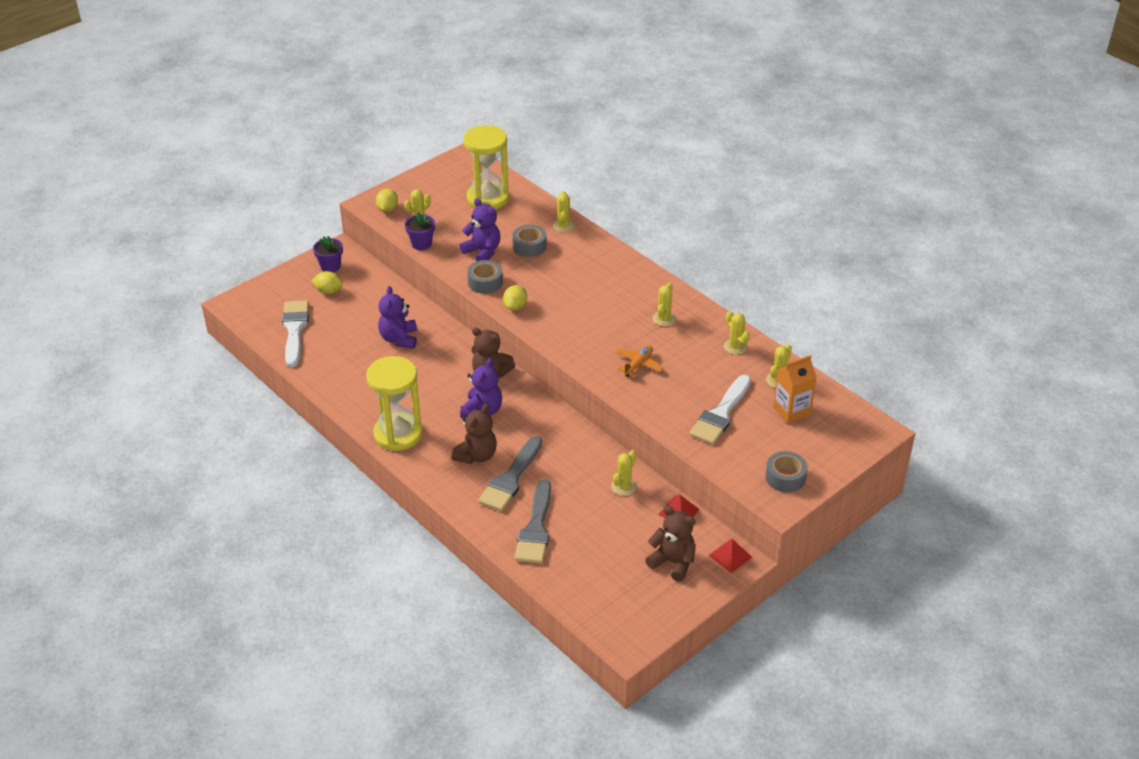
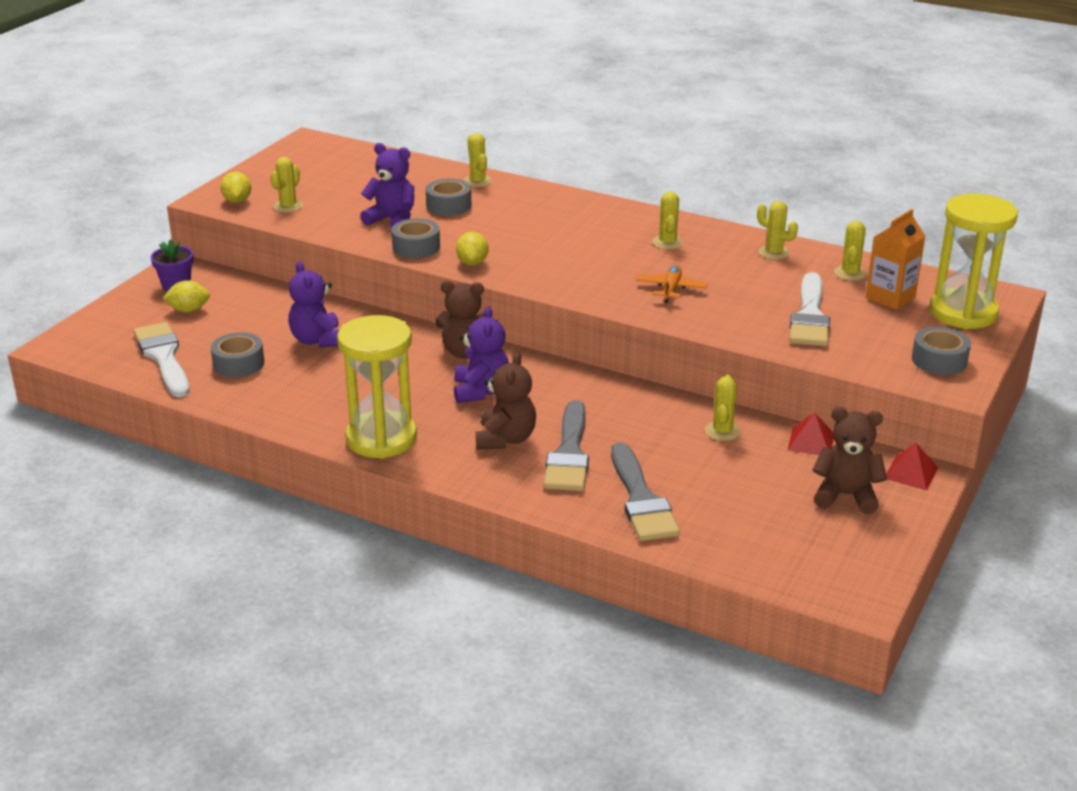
camera: 20 degrees left, 10 degrees down
(339, 347) = (238, 364): none -> grey tape
(421, 244) = (305, 225): purple flower pot -> none
(488, 198) = (363, 172): yellow hourglass -> yellow hourglass (963, 313)

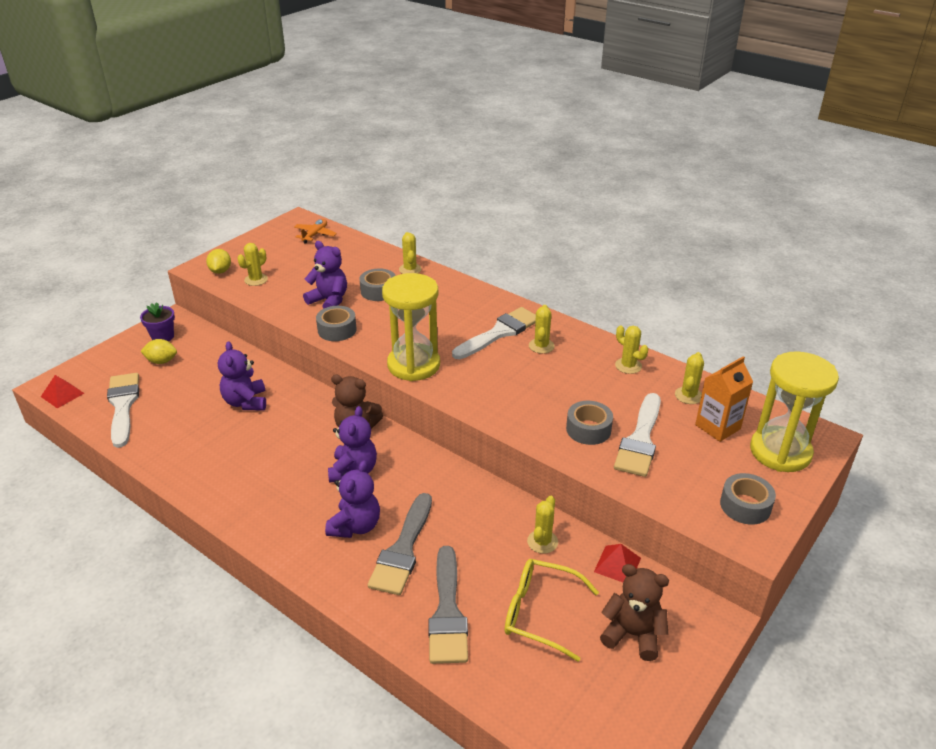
camera: 10 degrees right, 5 degrees up
(238, 364) = (176, 419): grey tape -> grey tape (588, 429)
(381, 438) = (255, 512): yellow hourglass -> yellow hourglass (413, 365)
(472, 263) = (375, 350): yellow lemon -> none
(505, 439) = (355, 526): brown teddy bear -> purple teddy bear
(613, 234) = (499, 333): none -> white brush
(671, 289) = (528, 396): orange plane -> orange plane (315, 235)
(742, 489) = (540, 613): none -> yellow glasses
(911, 473) = (700, 615): red pyramid -> red pyramid (62, 394)

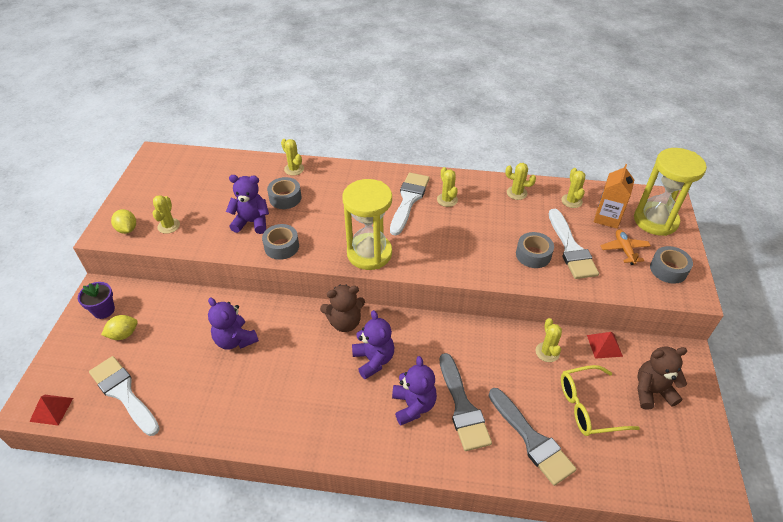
camera: 30 degrees left, 10 degrees up
(315, 235) = (185, 164): orange plane -> orange plane (624, 250)

